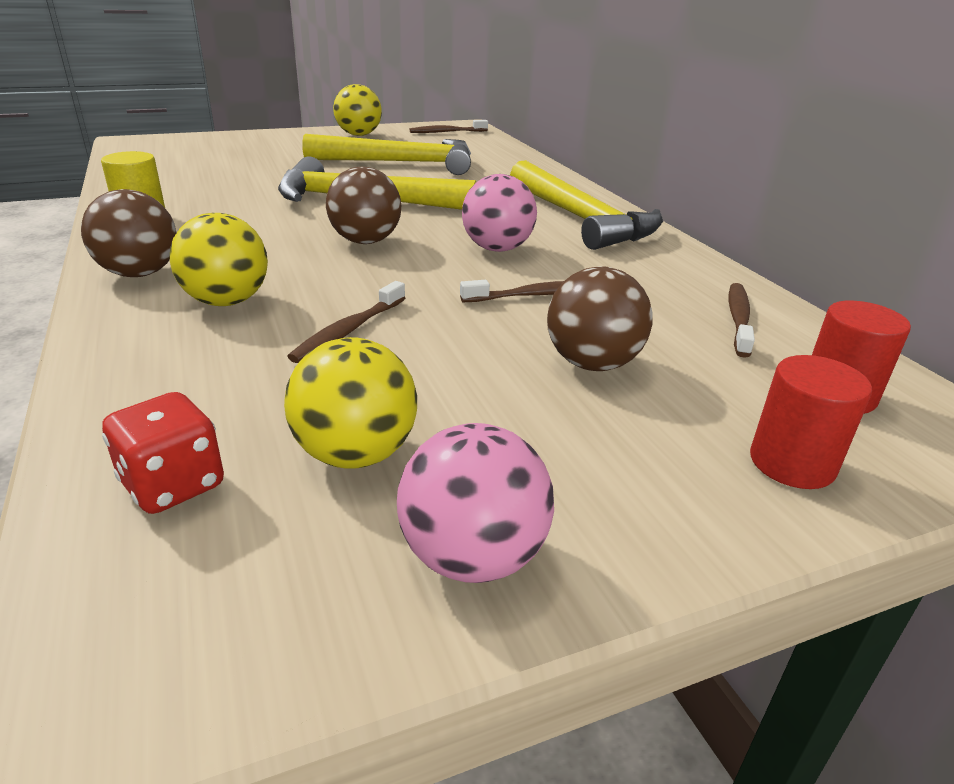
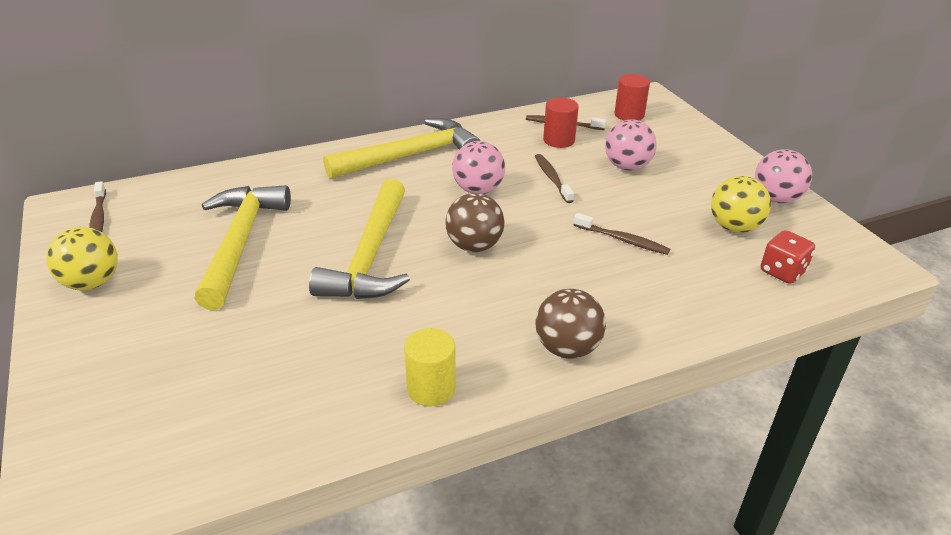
camera: 90 degrees left, 5 degrees up
(227, 301) = (601, 293): yellow ball -> none
(592, 363) = (627, 167): brown ball -> pink ball
(792, 463) = (685, 133): red cylinder -> red cylinder (559, 140)

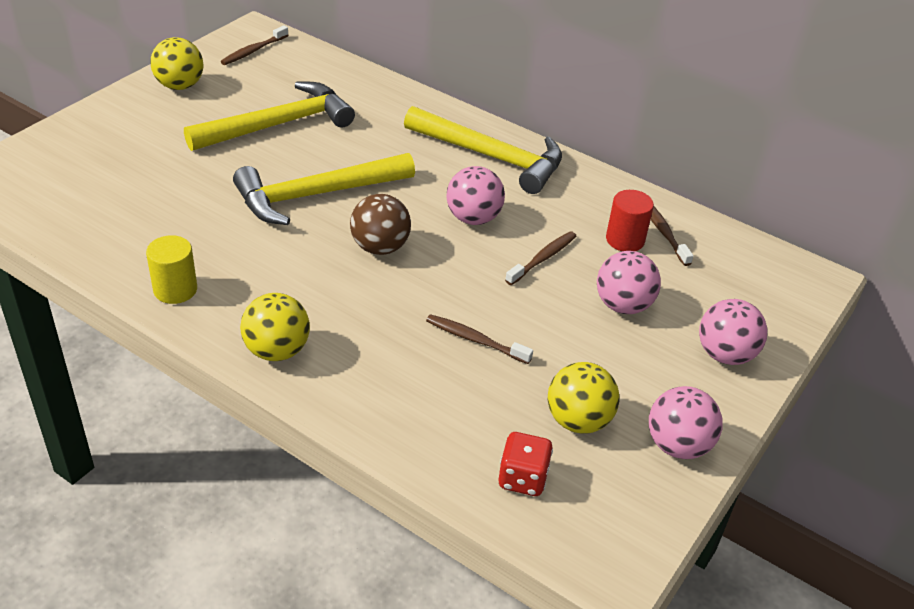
camera: 55 degrees right, 5 degrees up
(567, 348) = (277, 350): brown ball -> yellow ball
(622, 240) = (475, 340): brown toothbrush -> brown toothbrush turned 120 degrees clockwise
(629, 115) = (745, 275): red cylinder -> none
(700, 150) = (725, 354): none -> pink ball

